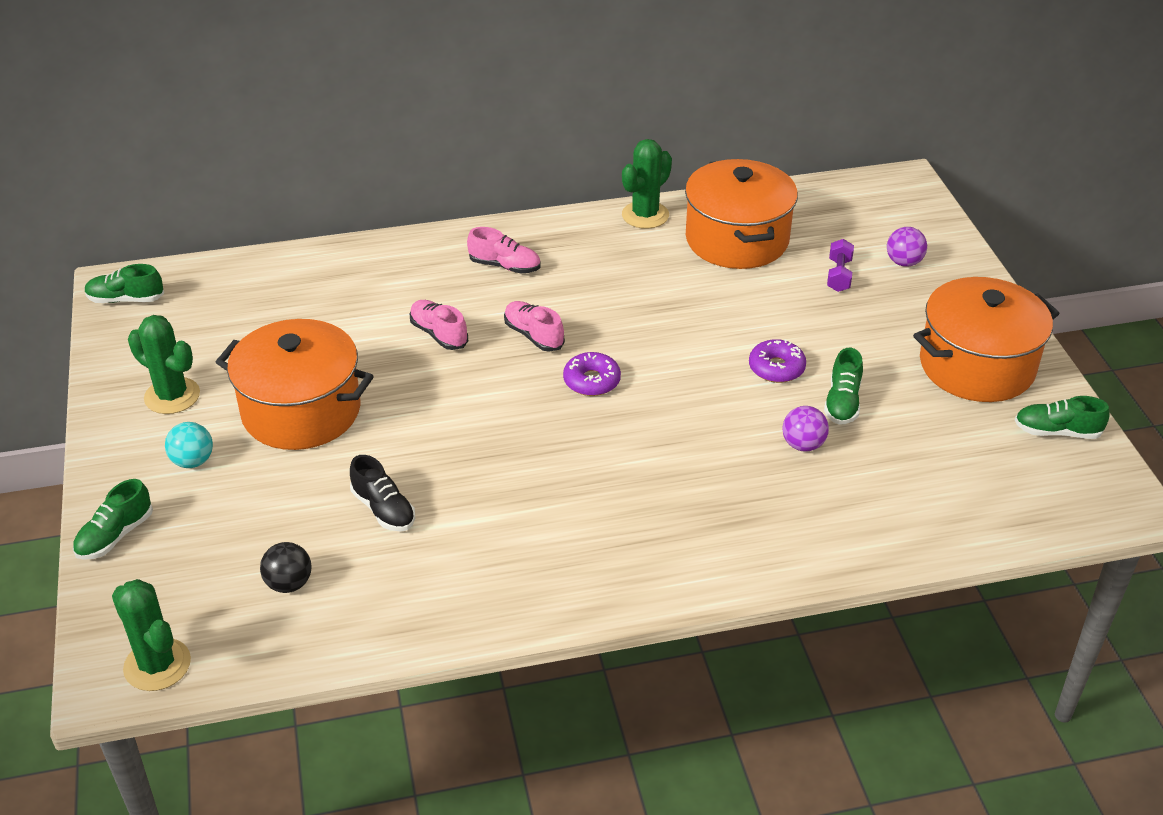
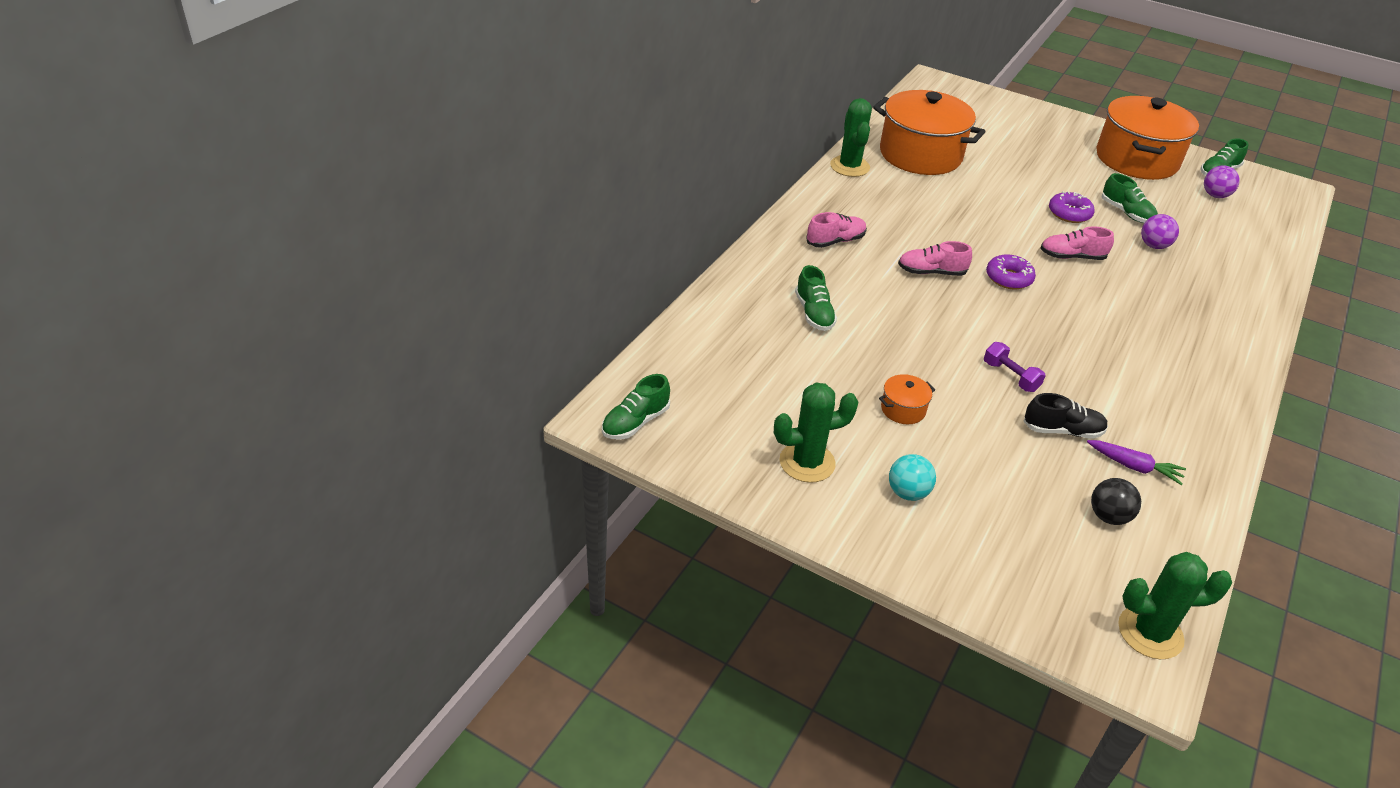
camera: 50 degrees left, 0 degrees up
(115, 536) = (963, 581): green shoe -> green shoe (814, 313)
(301, 411) = (903, 409): orange pot -> orange pot, size x0.40
(382, 573) = (1134, 467): none -> purple carrot
(439, 334) = (881, 306): pink shoe -> pink shoe (1072, 257)
(839, 275) = (1001, 147): purple dumbbell -> purple dumbbell (1010, 376)
(903, 262) = (1013, 124): purple ball -> purple ball (1215, 195)

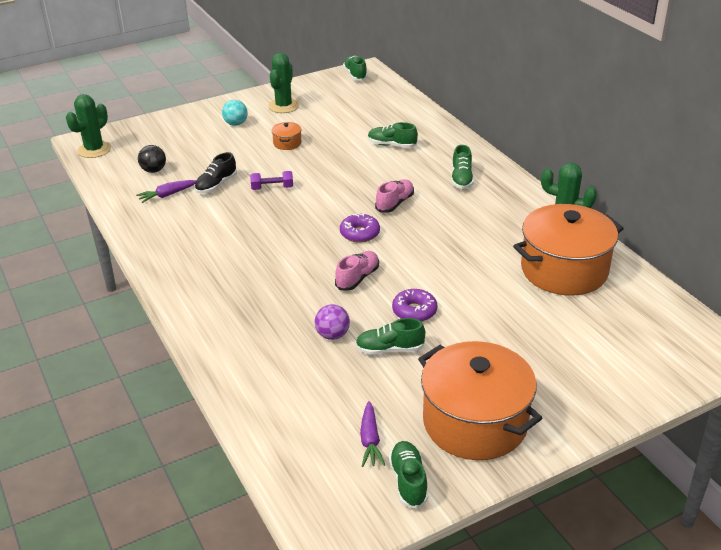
camera: 125 degrees right, 5 degrees down
(835, 241) = (461, 179): pink shoe -> green shoe
(1215, 195) = (370, 440): purple ball -> purple carrot

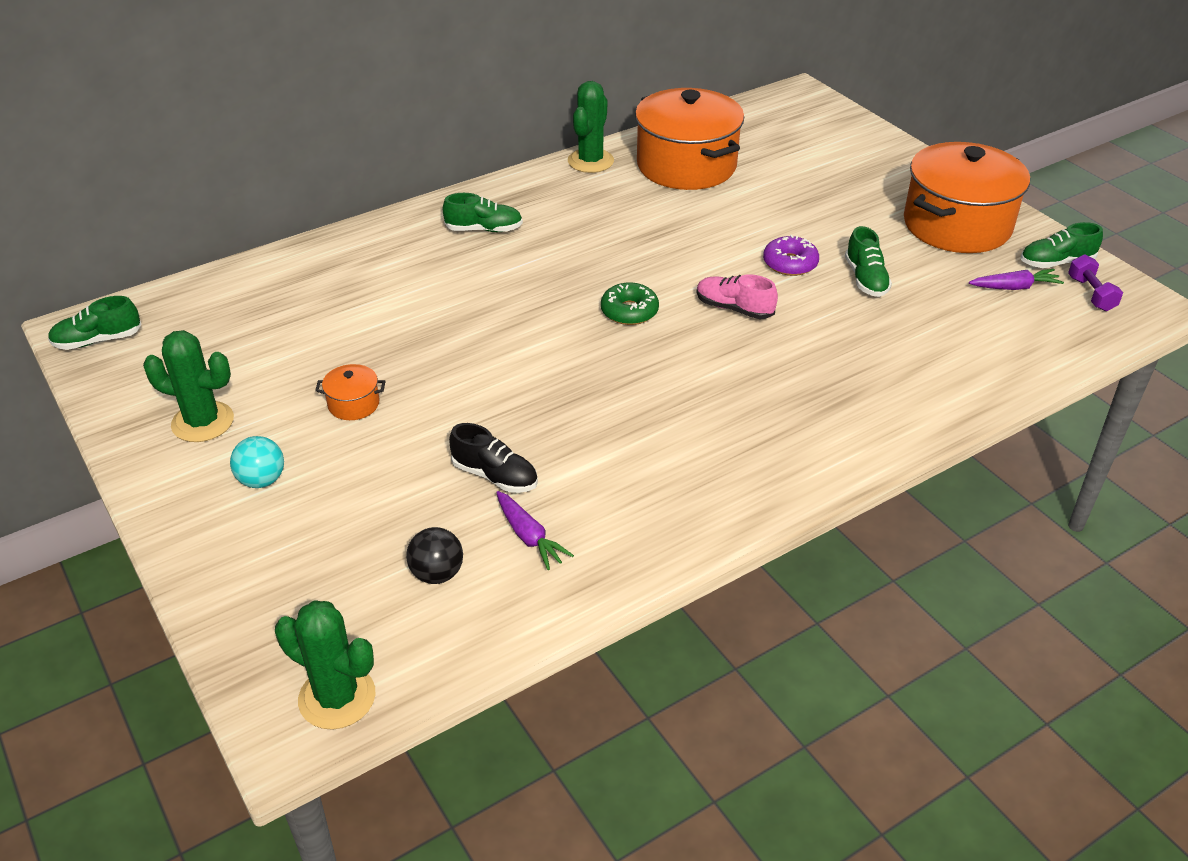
camera: 95 degrees left, 5 degrees up
(272, 188) = (506, 407): purple dumbbell -> purple dumbbell (1091, 294)
(332, 335) = (855, 322): purple ball -> none
(360, 233) = (629, 311): purple donut -> green donut
(392, 145) = (377, 291): green shoe -> none
(395, 203) = (549, 284): pink shoe -> none

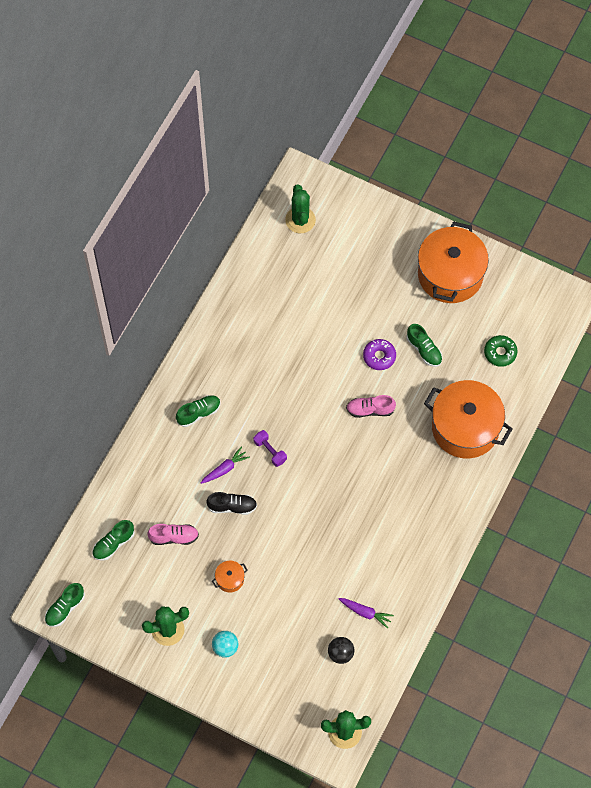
camera: 30 degrees left, 25 degrees up
(324, 329) = (174, 537): none -> pink shoe
(495, 476) = (327, 587): black shoe -> black shoe (232, 506)
(590, 161) = (216, 316): green cactus -> green cactus (300, 220)
(629, 311) = (319, 440): green donut -> green donut (500, 353)
(686, 165) = (274, 292): orange pot -> orange pot (465, 428)
(1015, 287) = (501, 317): purple carrot -> purple carrot (225, 468)
(1056, 262) = (513, 284): green shoe -> green shoe (113, 544)
(1091, 294) = (539, 303): purple dumbbell -> purple dumbbell (270, 451)

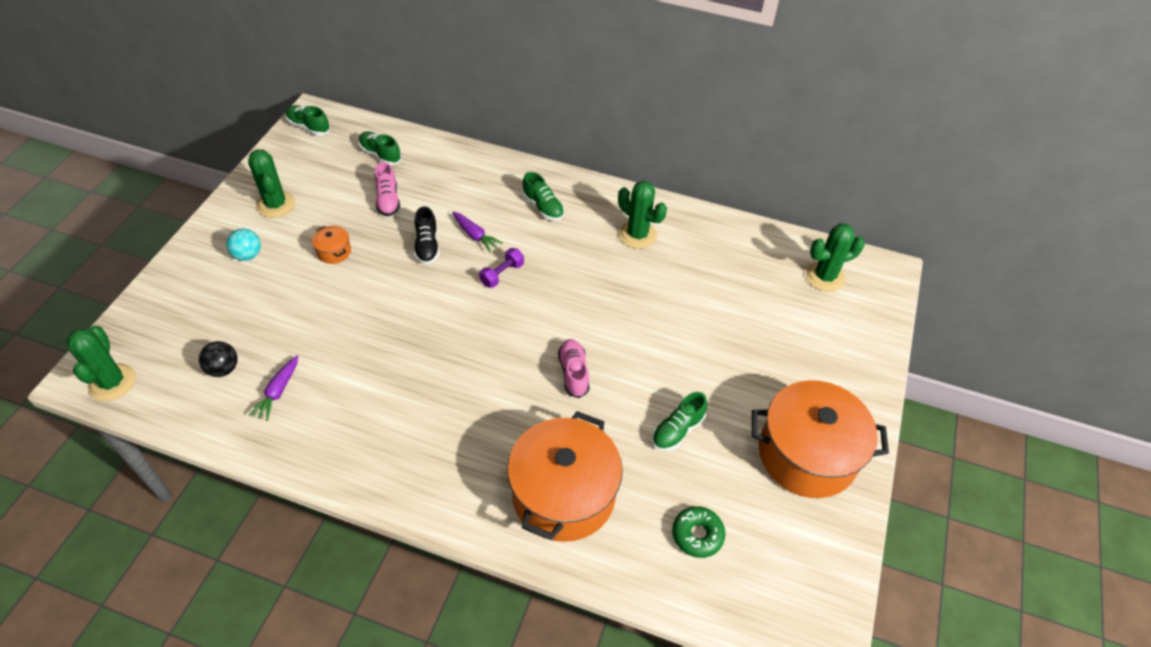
camera: 80 degrees right, 15 degrees down
(240, 345) = (637, 235): none -> green cactus
(379, 356) = (654, 377): purple donut -> none

